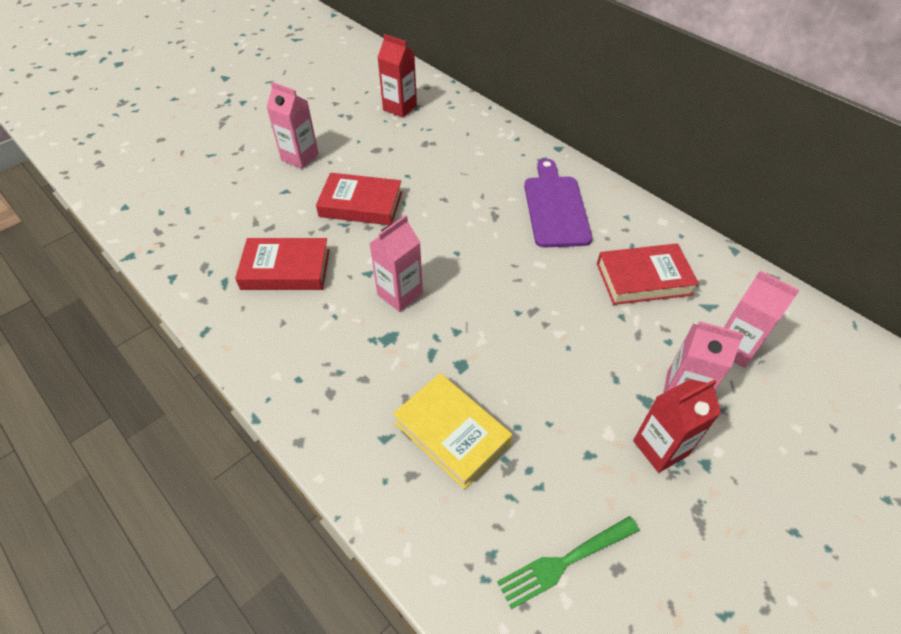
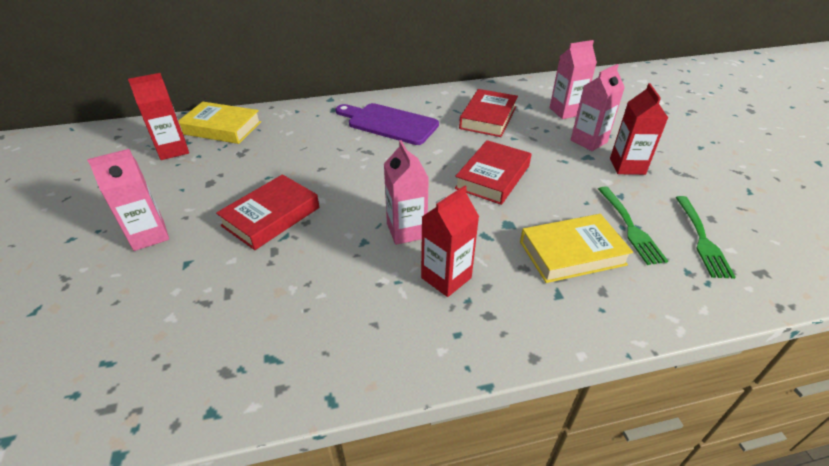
camera: 60 degrees left, 10 degrees down
(286, 269) = (303, 298): red book -> red book (493, 177)
(357, 346) = (446, 278): none -> red carton
(450, 113) = (221, 128): none -> yellow book
(534, 477) = (629, 226): none -> green fork

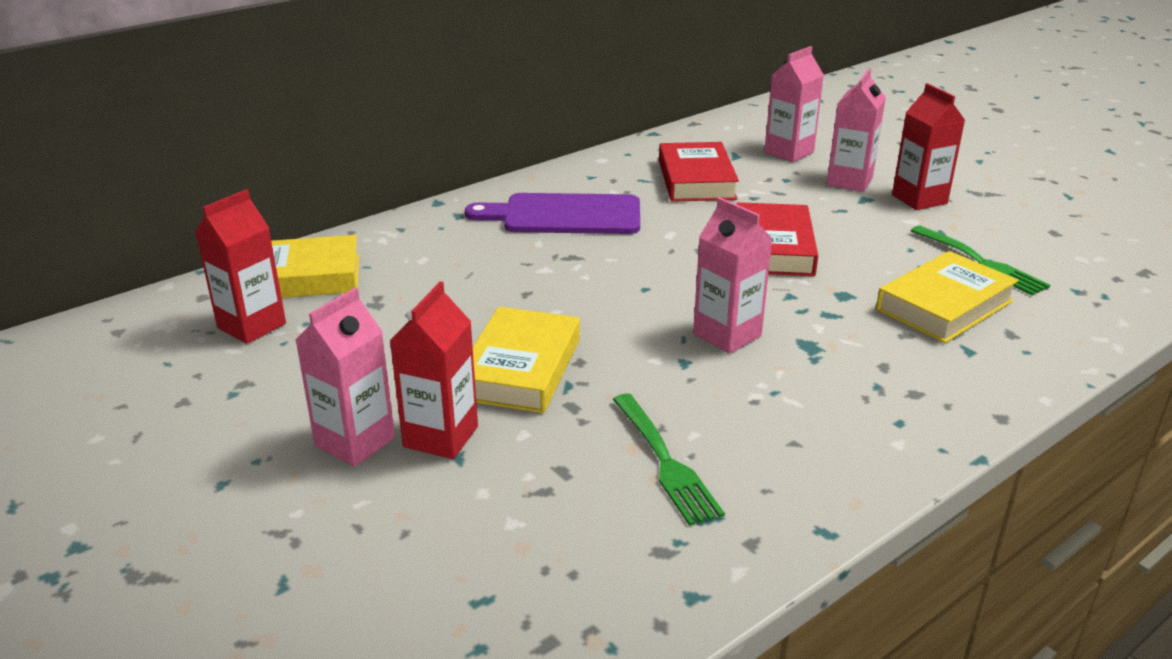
camera: 25 degrees left, 10 degrees down
(271, 216) = (520, 368): red book -> yellow book
(446, 278) = (829, 371): red carton -> red carton (441, 437)
(701, 238) = (1062, 254): green fork -> green fork (664, 461)

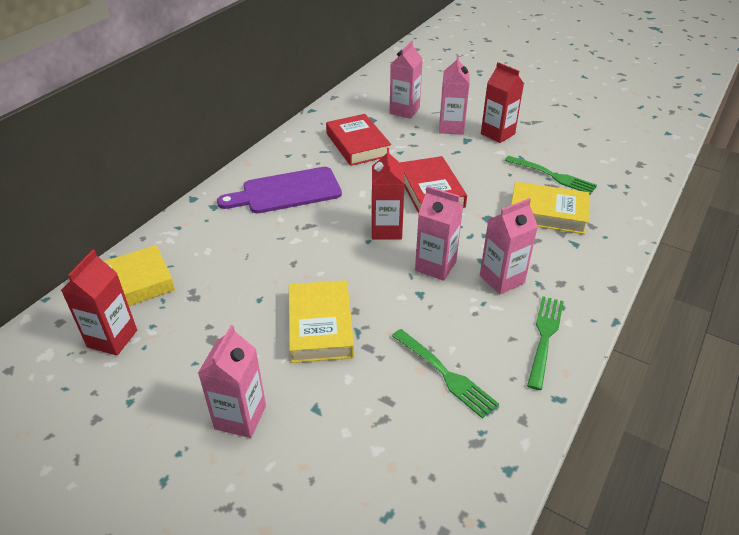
camera: 20 degrees left, 10 degrees up
(441, 437) = (296, 396): red carton -> red carton (386, 230)
(820, 370) = (502, 279): none -> pink carton
(847, 454) = (544, 338): none -> green fork
(944, 305) = (547, 213): yellow book -> yellow book turned 75 degrees clockwise

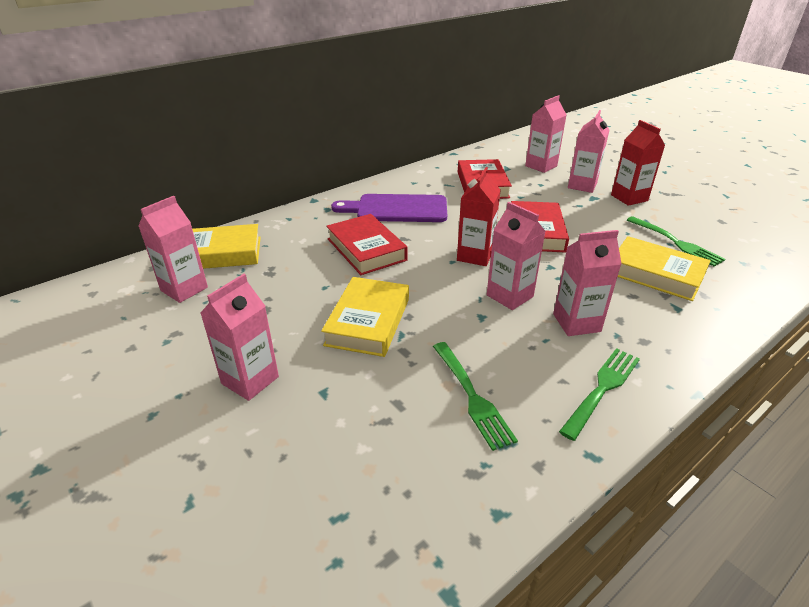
camera: 20 degrees right, 5 degrees down
(112, 338) = (184, 289): red carton -> pink carton
(279, 246) = (366, 249): none -> red book

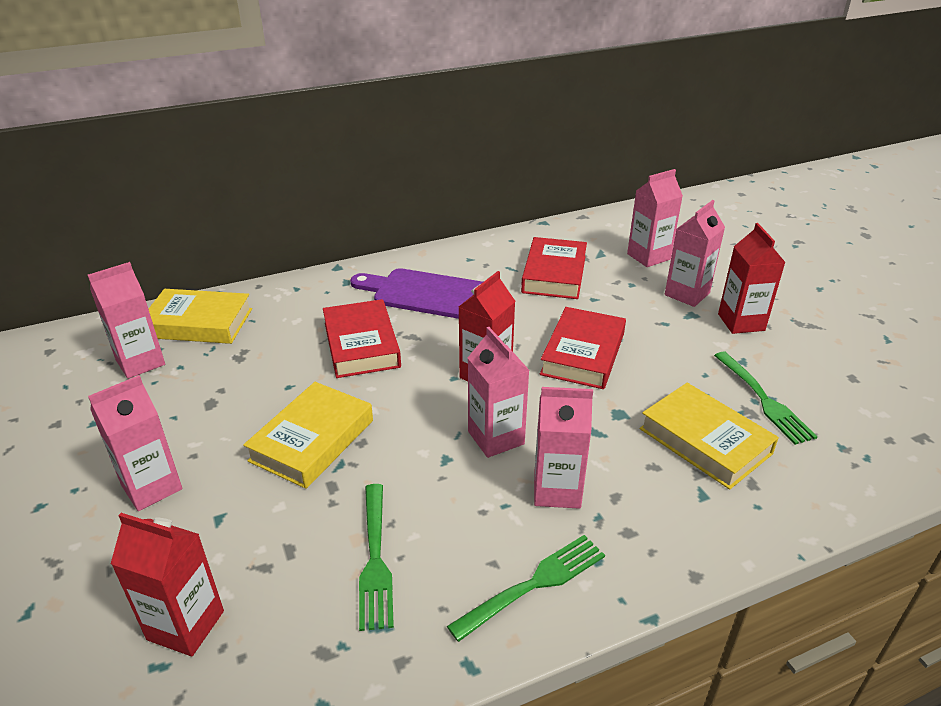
camera: 15 degrees right, 0 degrees up
(344, 479) = (186, 625): none -> red carton

